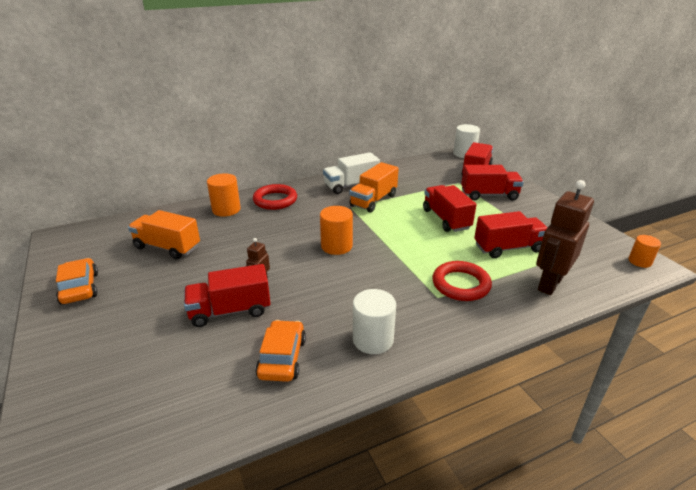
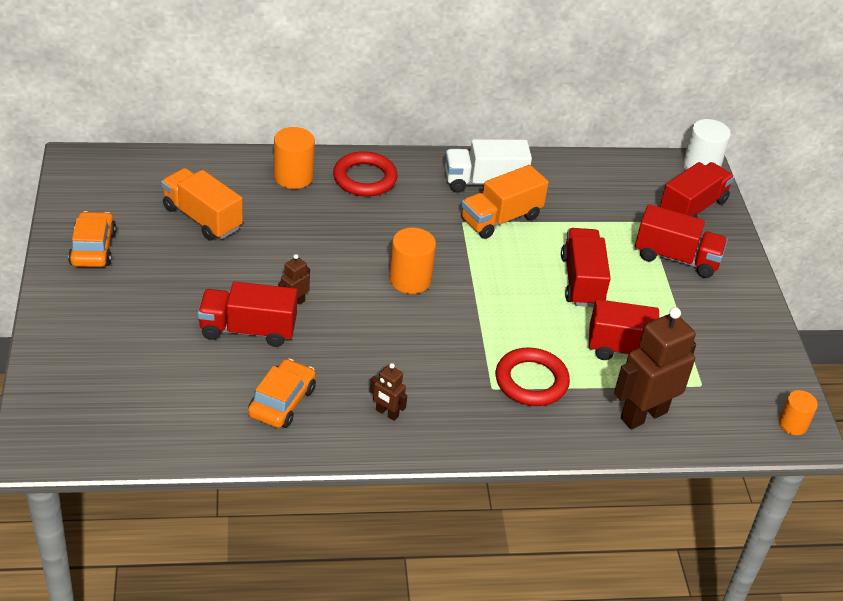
camera: 15 degrees right, 10 degrees up
(373, 339) = (387, 413): white cylinder -> brown robot

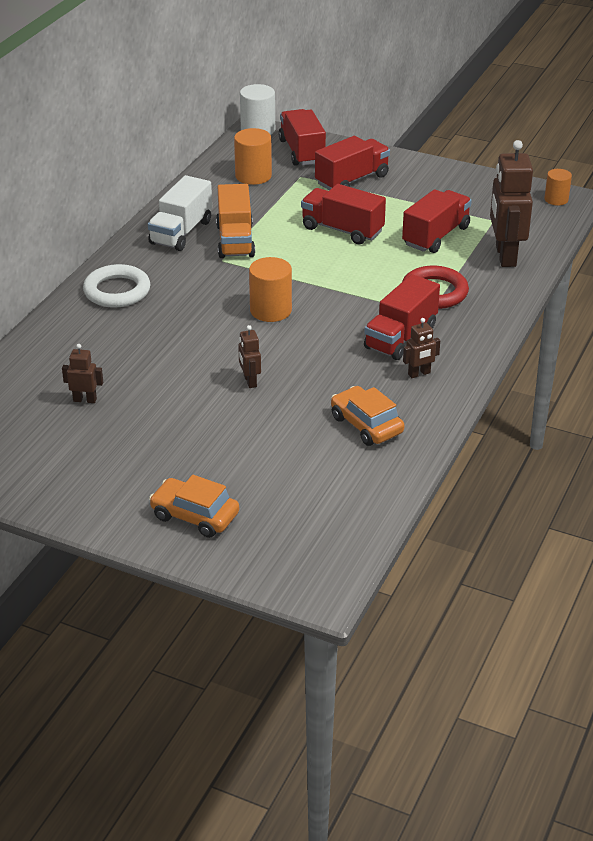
camera: 55 degrees left, 5 degrees down
(93, 248) = (66, 481): orange car -> orange car (194, 516)
(202, 218) = (85, 400): orange truck -> brown robot
(248, 330) = (262, 417): red truck -> red truck (401, 337)
(293, 177) = (76, 329): orange cylinder -> orange cylinder (253, 176)
(365, 178) = (117, 291): red ring -> white ring

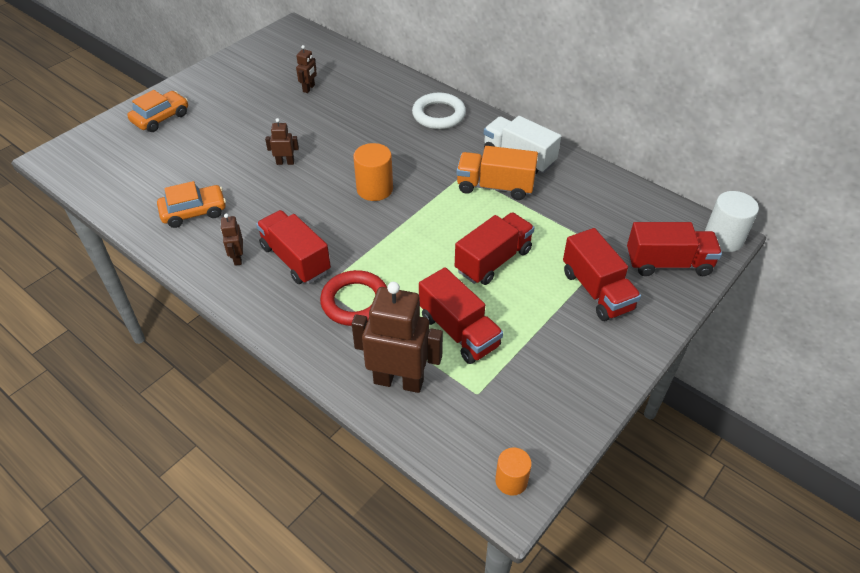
camera: 105 degrees right, 10 degrees up
(253, 176) = (617, 218): orange cylinder -> none

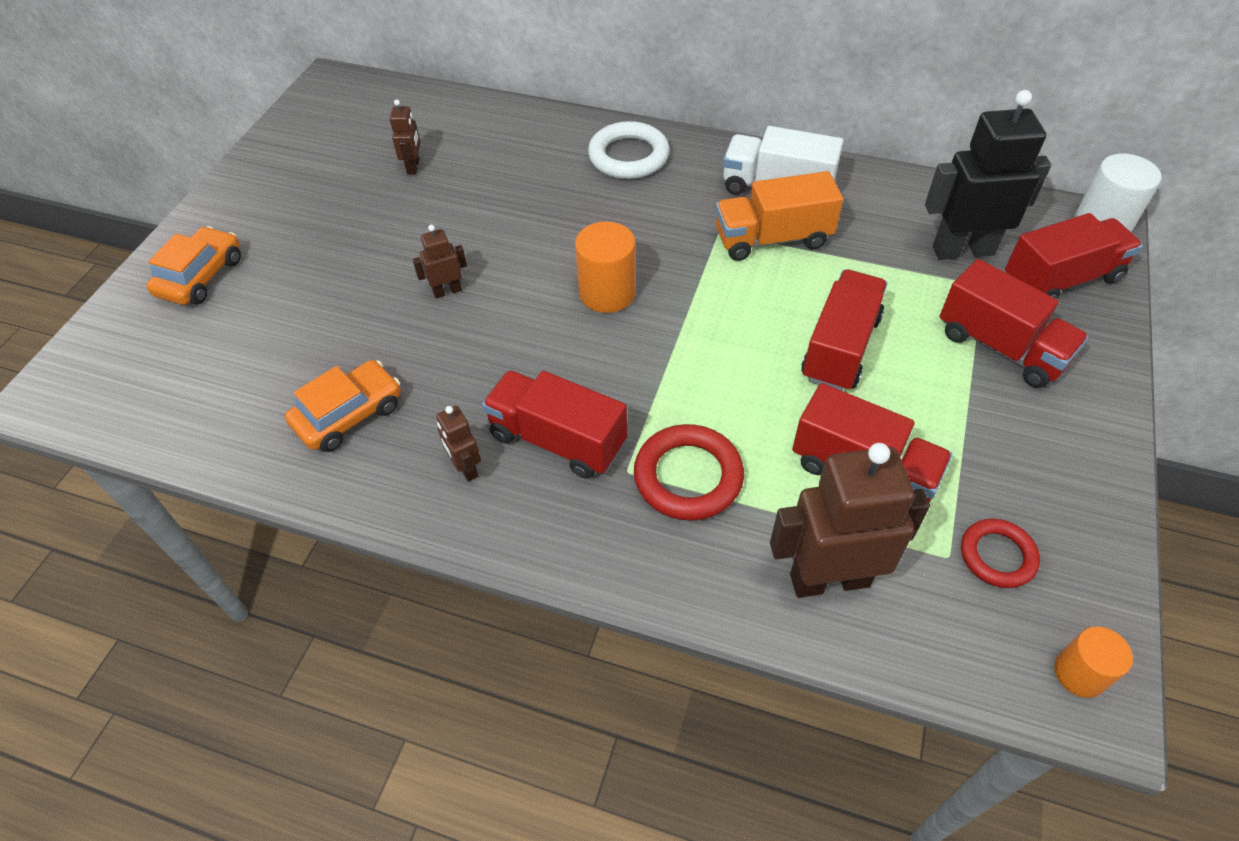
camera: 20 degrees left, 5 degrees up
(507, 403) = (997, 556): none -> red ring
(614, 227) = (962, 250): none -> black robot

